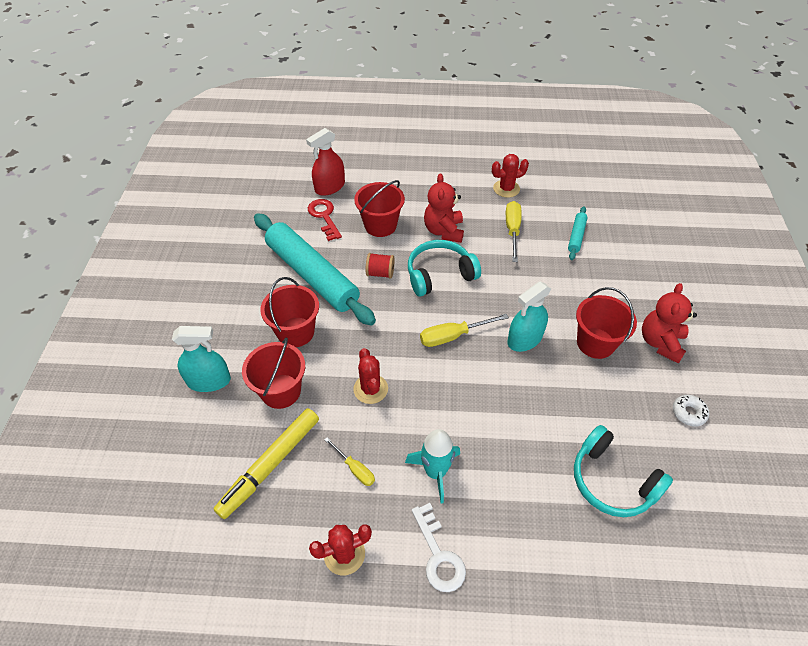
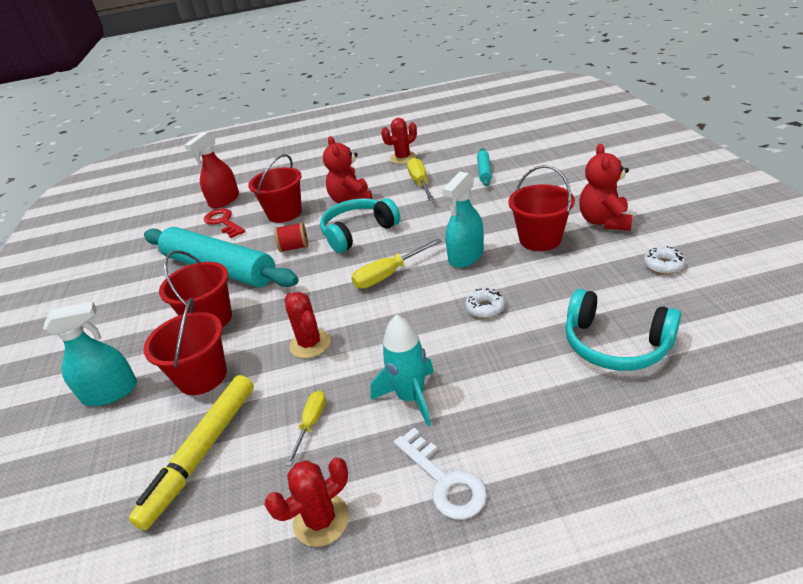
camera: 10 degrees left, 15 degrees down
(355, 468) = (311, 424): yellow screwdriver -> yellow screwdriver turned 105 degrees counterclockwise
(521, 404) = (485, 308): none -> white donut

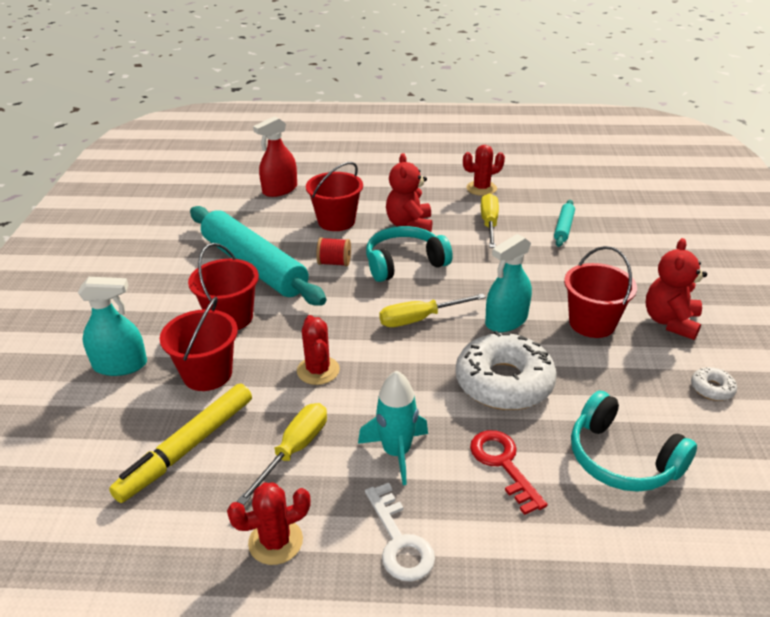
camera: 10 degrees right, 0 degrees up
(223, 222) = (272, 215): red key -> red key (503, 464)
(311, 424) = (294, 450): yellow screwdriver -> yellow screwdriver, size x1.57
(485, 308) = (504, 382): white donut -> white donut, size x2.34

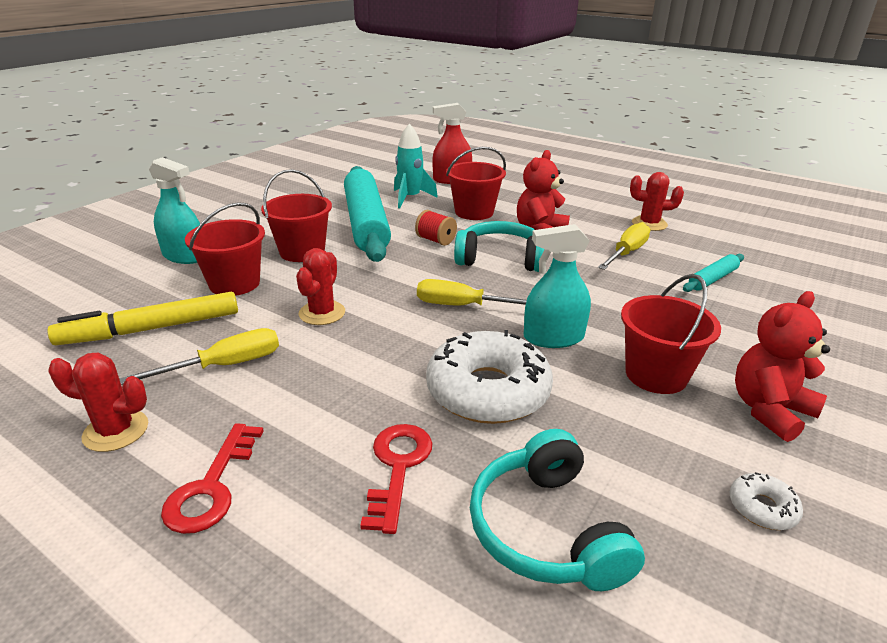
camera: 30 degrees right, 5 degrees down
(396, 452) = (307, 407): turquoise rocket -> turquoise rocket (410, 198)
(399, 541) = (212, 487): white key -> red key

